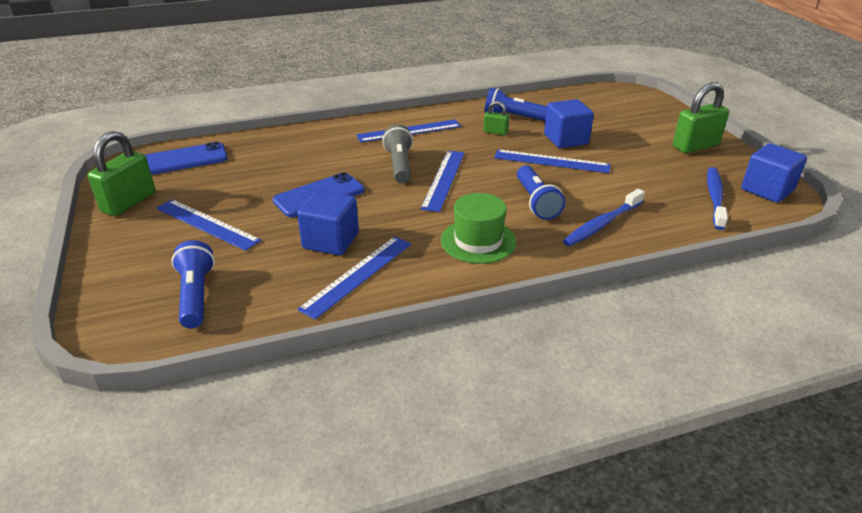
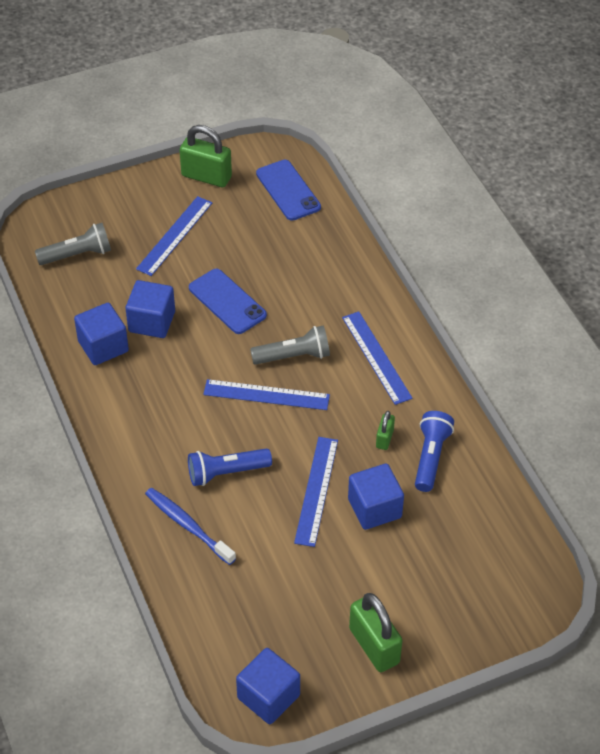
camera: 85 degrees right, 15 degrees up
(196, 295) = (77, 254): blue flashlight -> grey flashlight
(358, 275) = (103, 346): blue ruler -> blue cube
(478, 241) = (155, 426): green hat -> none
(714, 198) = (246, 638): blue toothbrush -> none

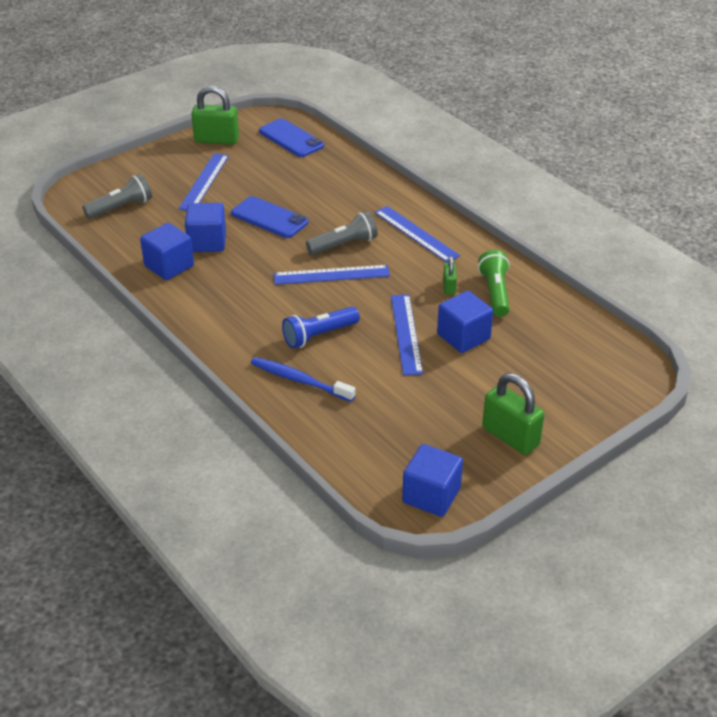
camera: 15 degrees left, 10 degrees down
(430, 457) = (495, 292): blue flashlight -> green flashlight

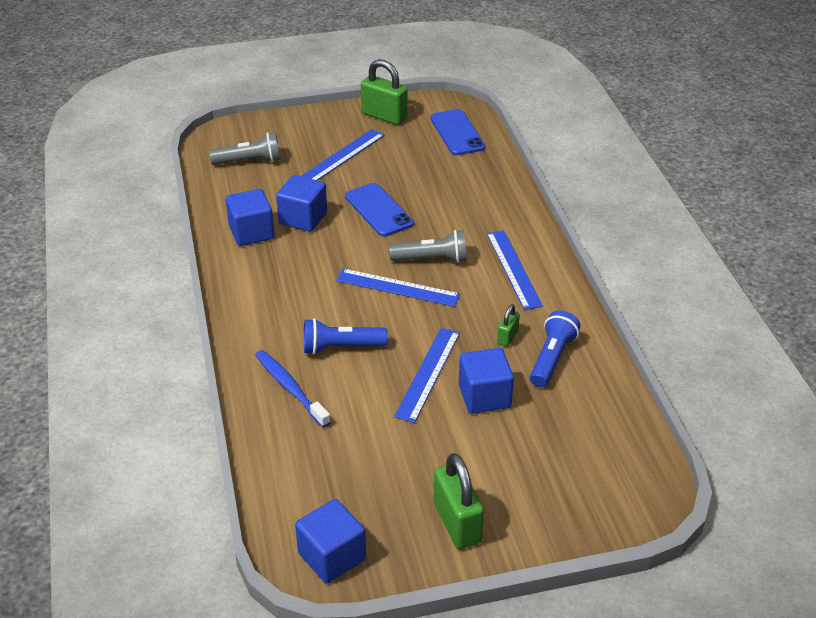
camera: 25 degrees right, 0 degrees up
(495, 292) = (552, 358): green flashlight -> blue flashlight

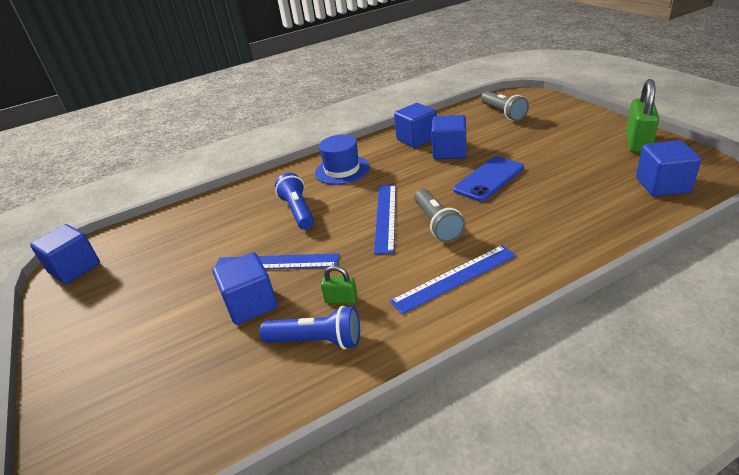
camera: 80 degrees right, 5 degrees down
(275, 301) = (342, 170): none -> blue hat
(290, 388) = (247, 203): blue toothbrush -> none
(343, 156) = (551, 143): blue ruler -> none
(457, 133) = (662, 185): blue phone -> blue cube
(457, 523) = (92, 325): green padlock -> none

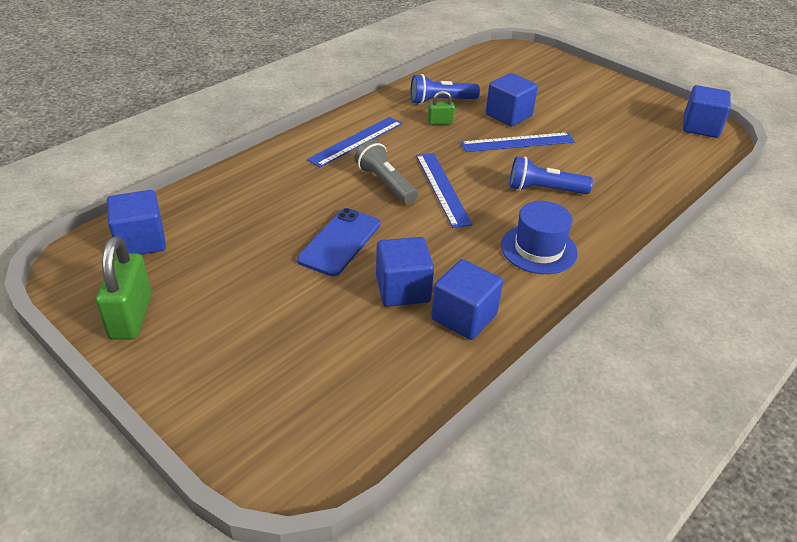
camera: 155 degrees right, 5 degrees up
(298, 211) = (544, 190): blue flashlight -> blue flashlight turned 135 degrees clockwise
(503, 113) = (330, 397): grey flashlight -> none

